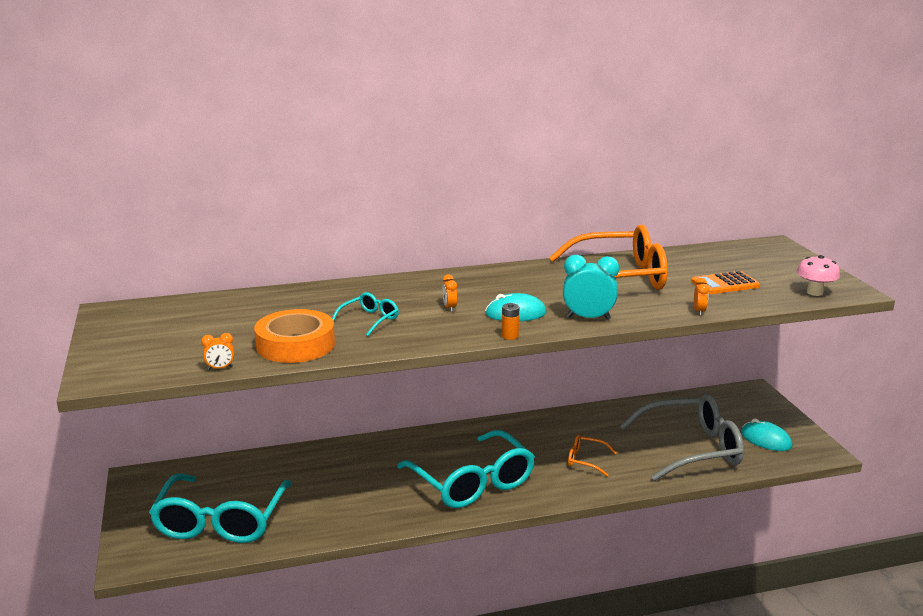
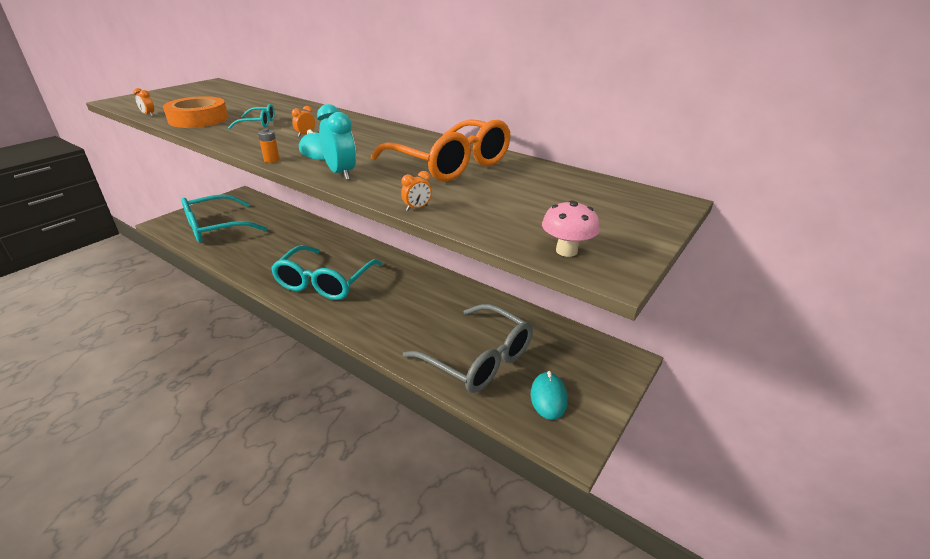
camera: 50 degrees right, 10 degrees up
(586, 460) = (401, 315): orange glasses -> none
(725, 284) = (509, 204): orange calculator -> none

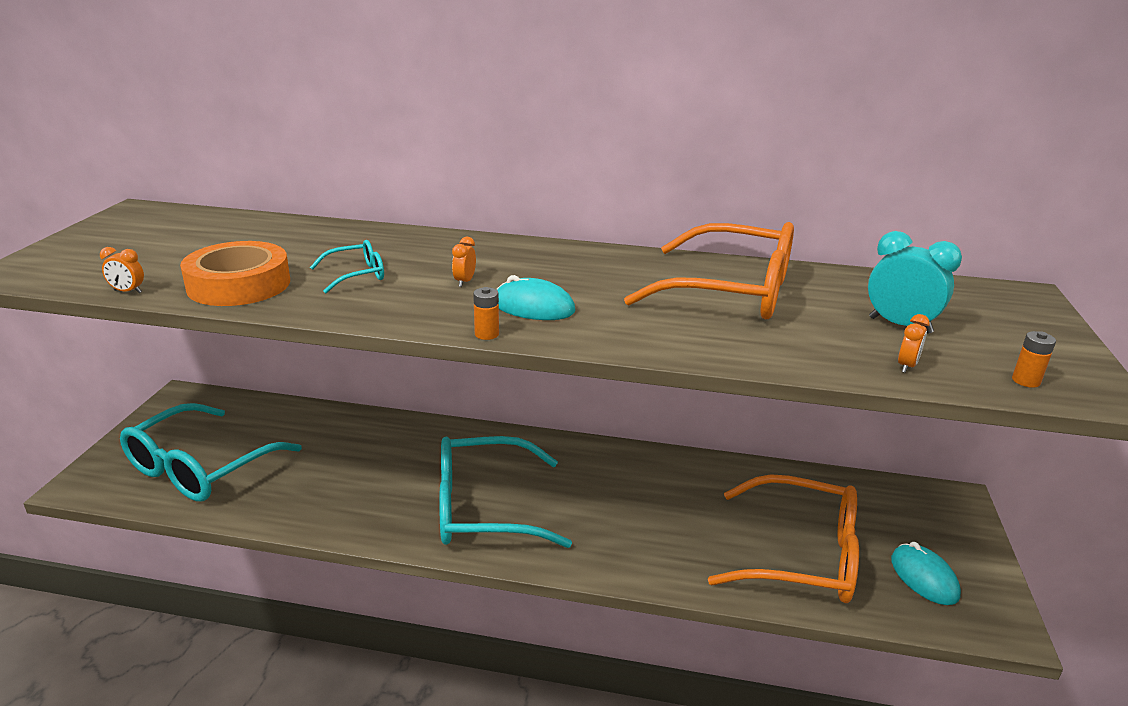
camera: 25 degrees left, 5 degrees down
(325, 281) = (486, 508): turquoise glasses -> turquoise glasses turned 90 degrees clockwise
(341, 173) = (620, 335): turquoise clock -> turquoise clock (900, 325)
(417, 208) = (795, 365): orange clock -> orange clock (906, 366)
(477, 358) = (799, 555): grey glasses -> orange glasses
(566, 251) = (1026, 381): pink mushroom -> orange battery

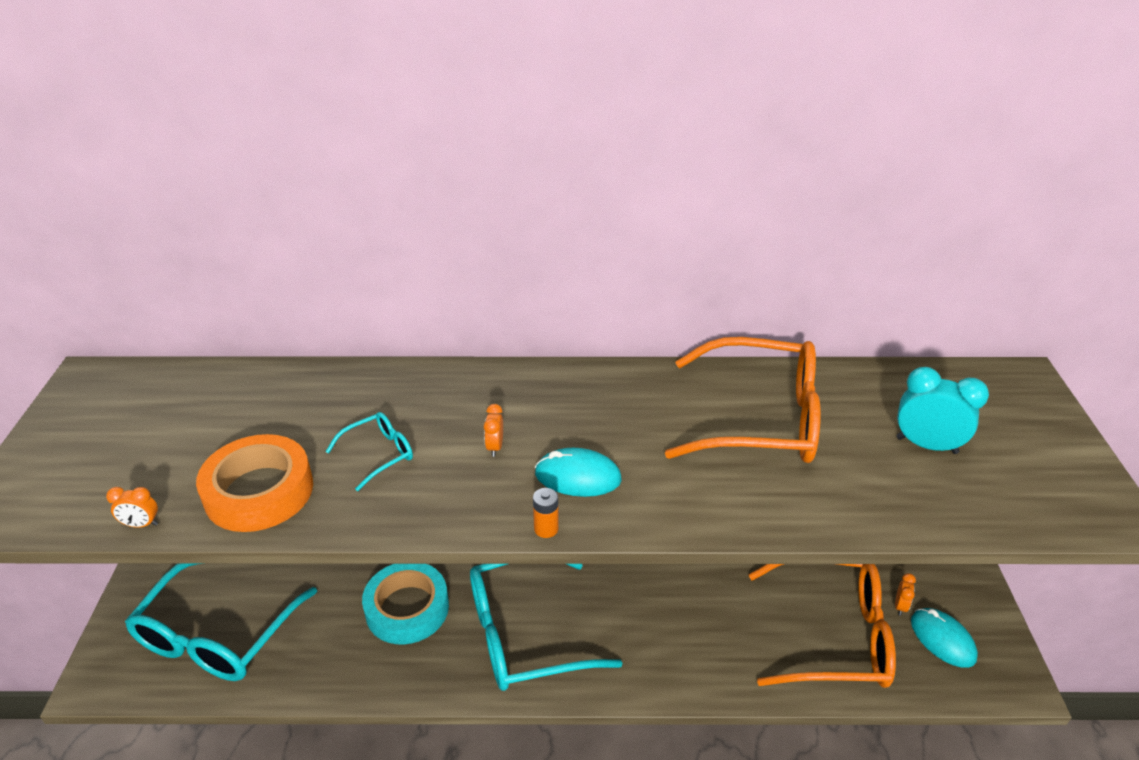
camera: 10 degrees left, 10 degrees up
(379, 473) = (407, 608): none -> turquoise tape
(906, 366) = (946, 506): orange clock -> orange clock (900, 606)
(1026, 381) = (1052, 509): orange battery -> none

